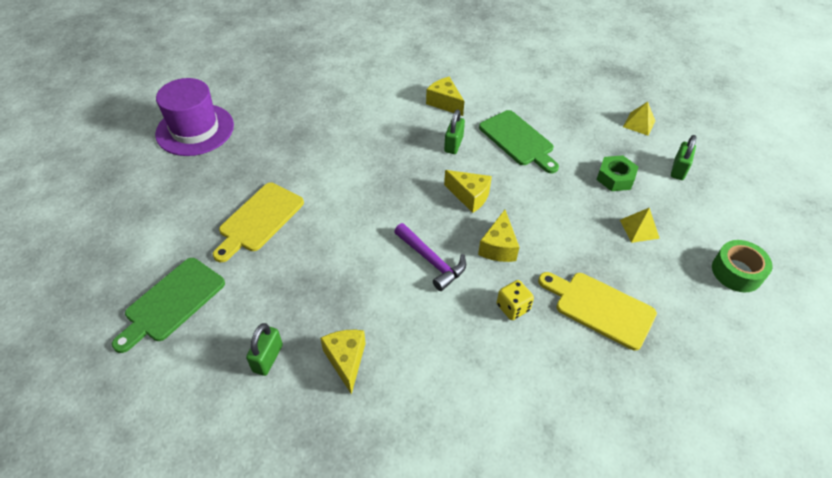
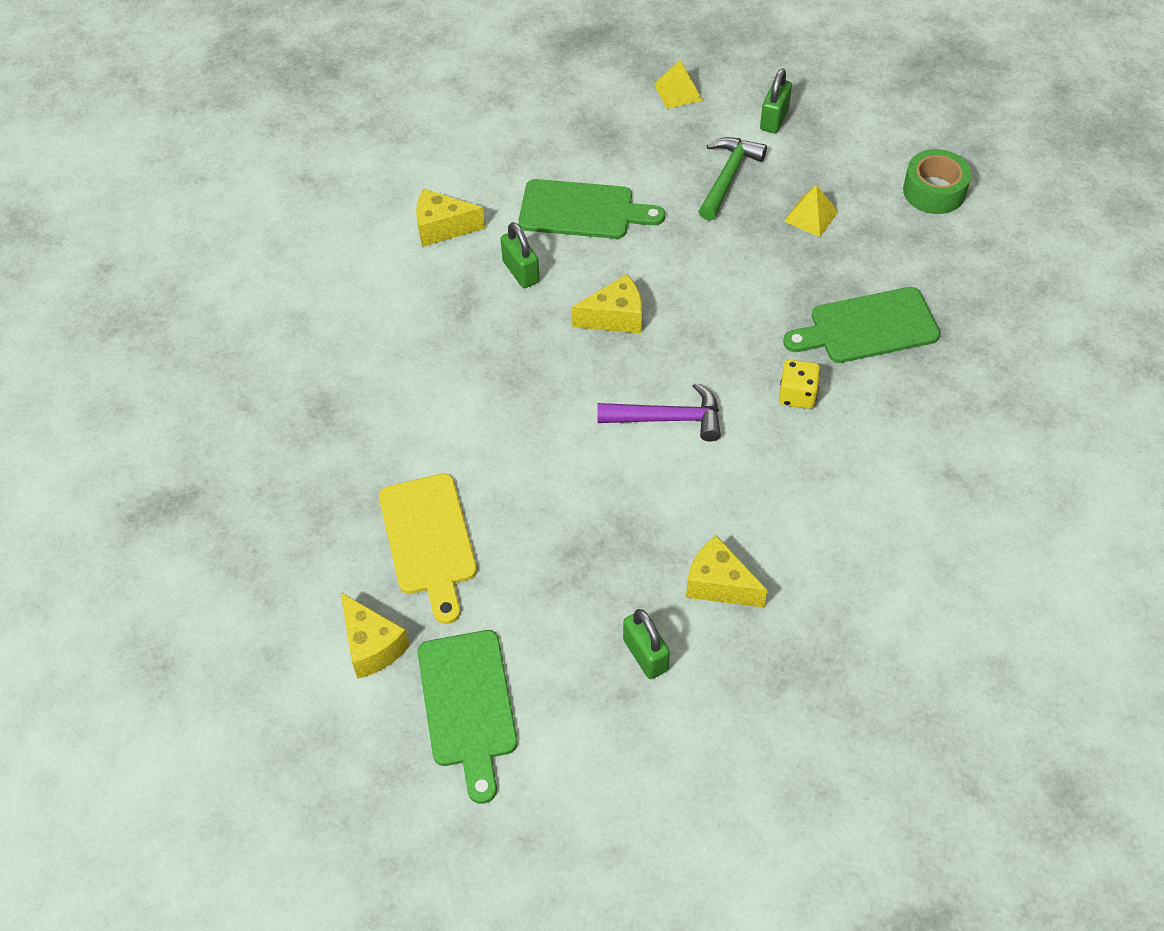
camera: 45 degrees left, 5 degrees up
(195, 130) = (178, 513): purple hat -> none
(498, 247) = (711, 347): yellow cheese -> yellow cheese (372, 646)
(600, 308) = (868, 327): yellow cutting board -> green cutting board
(615, 178) = (728, 177): green nut -> green hammer
(678, 170) = (774, 119): green padlock -> green padlock turned 45 degrees clockwise

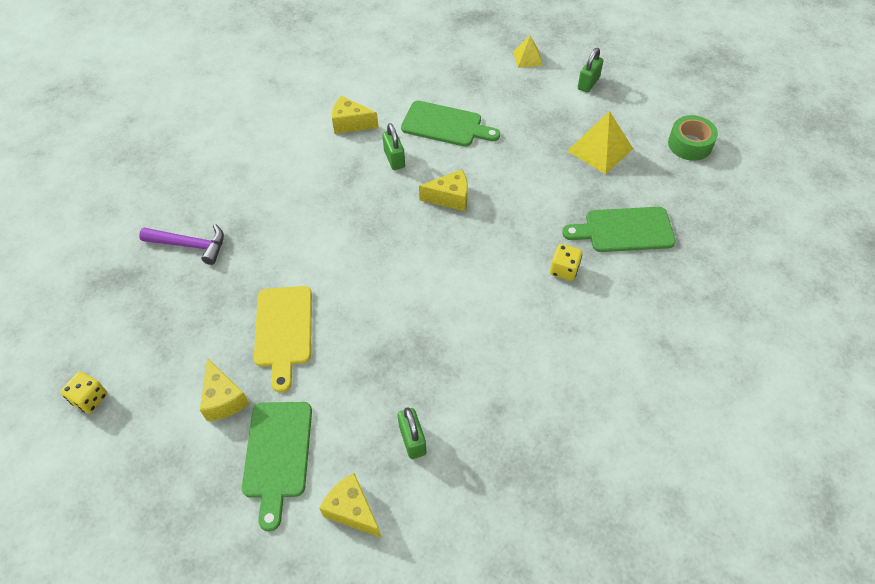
camera: 10 degrees right, 0 degrees up
(181, 677) = (90, 399): none -> yellow dice
(668, 418) = (469, 272): purple hammer -> purple hammer (190, 245)
(719, 584) = (477, 397): yellow cheese -> yellow cheese (352, 510)
(728, 177) = (548, 116): green hammer -> none
(811, 216) = (600, 149): yellow pyramid -> yellow pyramid, size x1.67

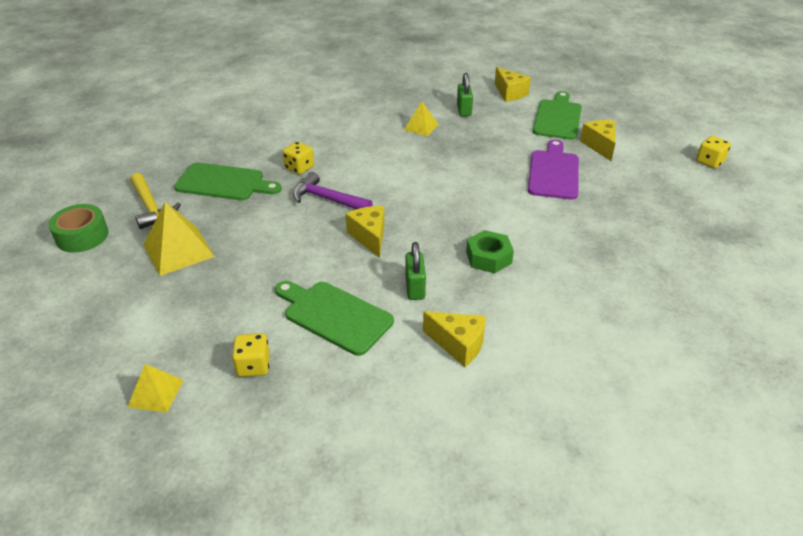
camera: 165 degrees left, 15 degrees down
(190, 245) = (654, 247): purple hammer -> purple hammer (327, 199)
(283, 330) = (553, 172): yellow cutting board -> purple cutting board
(340, 200) = (488, 257): none -> green nut
(450, 198) = (369, 237): yellow cheese -> yellow cheese turned 60 degrees clockwise
(459, 382) = (421, 127): none -> yellow pyramid
(480, 83) = (253, 366): none -> yellow dice
(588, 83) = (112, 331): green padlock -> none
(664, 185) = (151, 207): none -> yellow hammer

